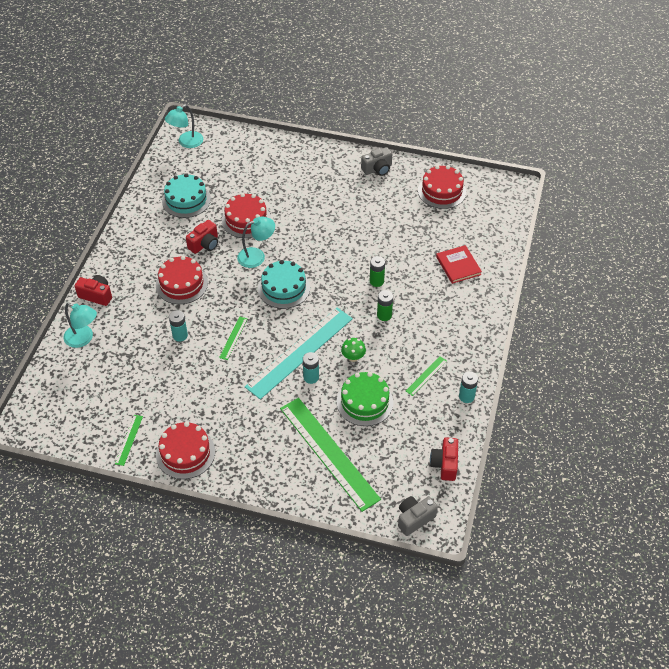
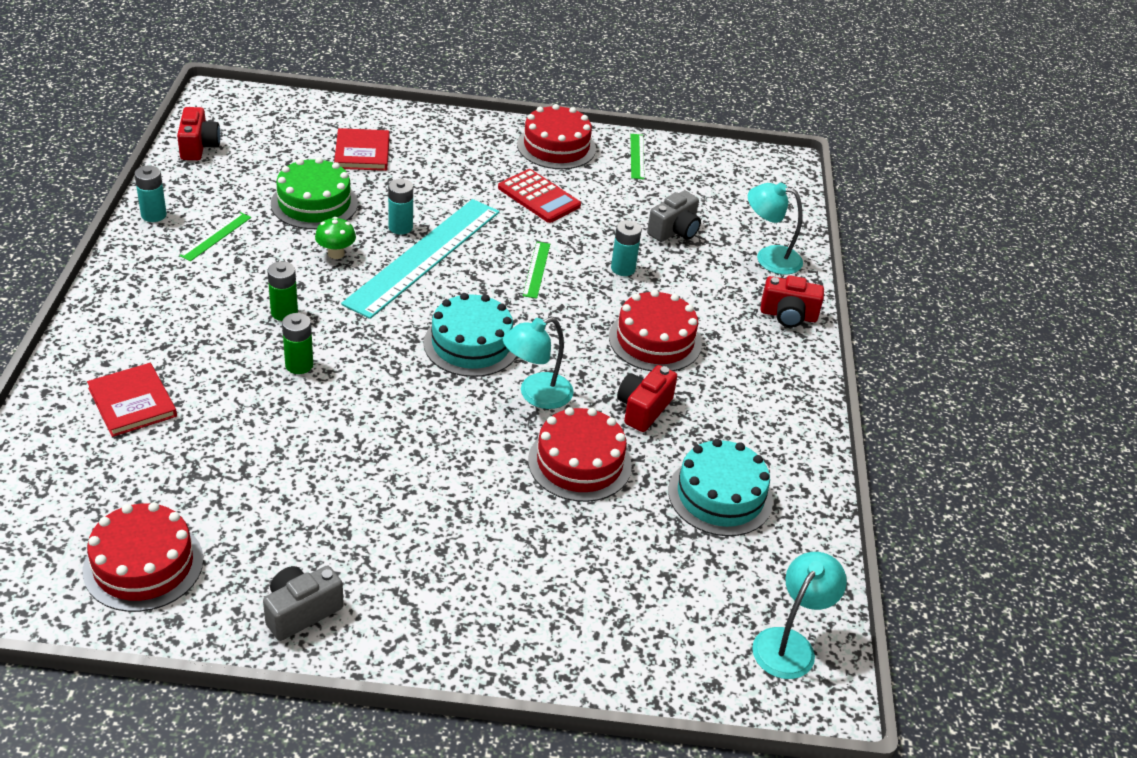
camera: 165 degrees right, 10 degrees down
(214, 400) = (539, 197): none -> red calculator
(329, 452) = (362, 152): green ruler -> red book
(414, 519) = (245, 101): grey camera -> grey camera (674, 231)

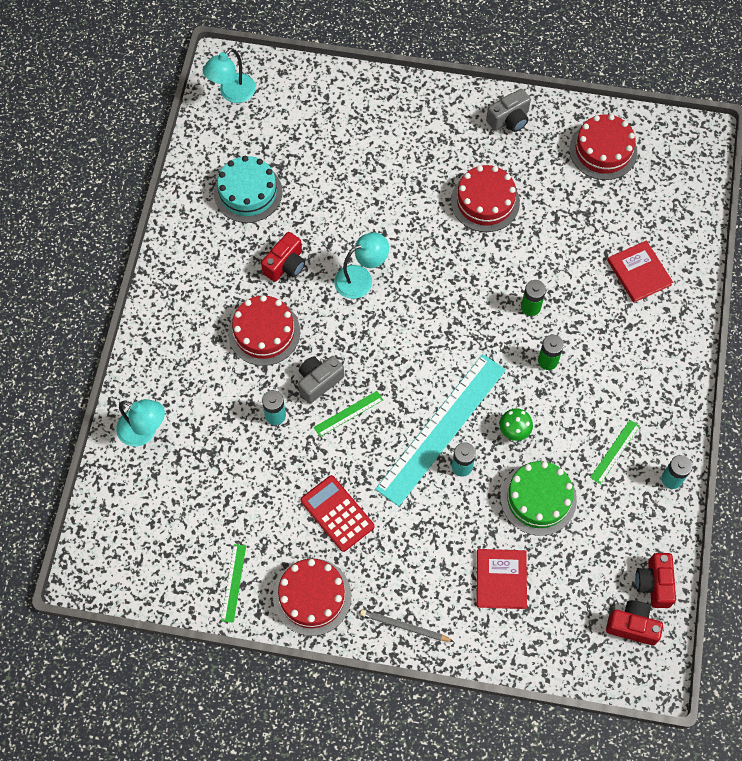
camera: 170 degrees left, 25 degrees up
(462, 128) = (404, 626): none -> grey pencil
(471, 344) = (405, 328): turquoise cake -> none
(536, 269) = (348, 413): green ruler -> green ruler turned 45 degrees clockwise
(579, 463) = (337, 219): red cake -> red cake (485, 201)
(674, 231) = (220, 466): grey camera -> grey camera (319, 382)
(788, 315) = (149, 360): red camera -> red camera (632, 626)

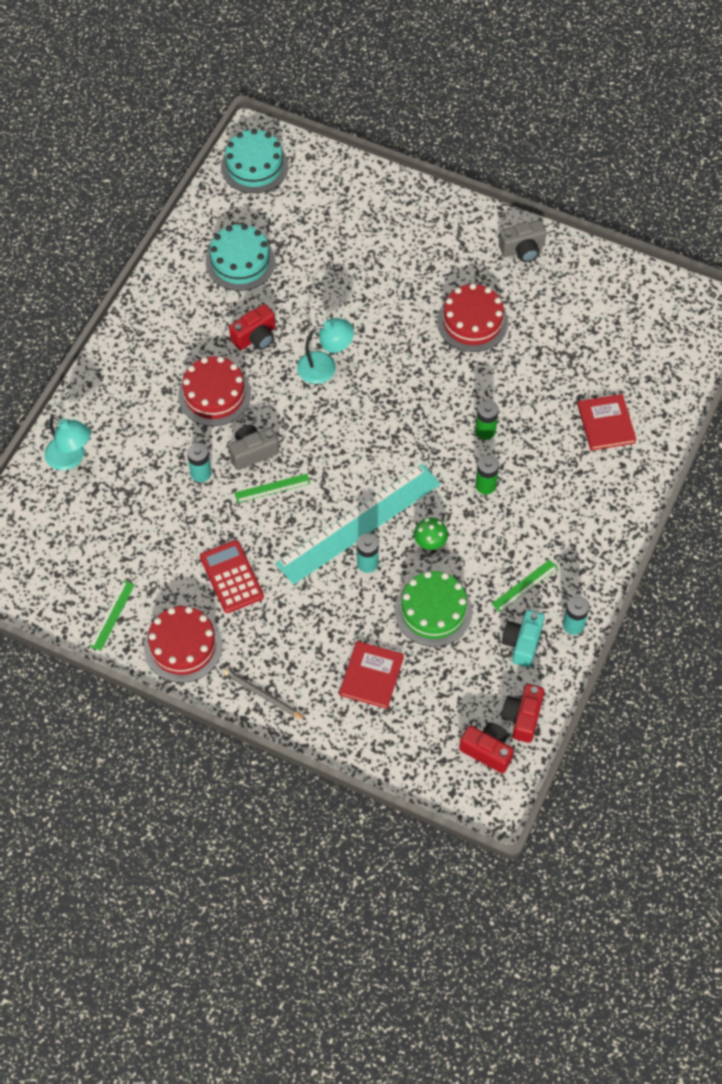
camera: 15 degrees right, 5 degrees down
(232, 93) = (254, 166): turquoise lamp -> turquoise cake
(603, 150) = (608, 300): red cake -> none
(630, 509) = (522, 643): none -> turquoise camera

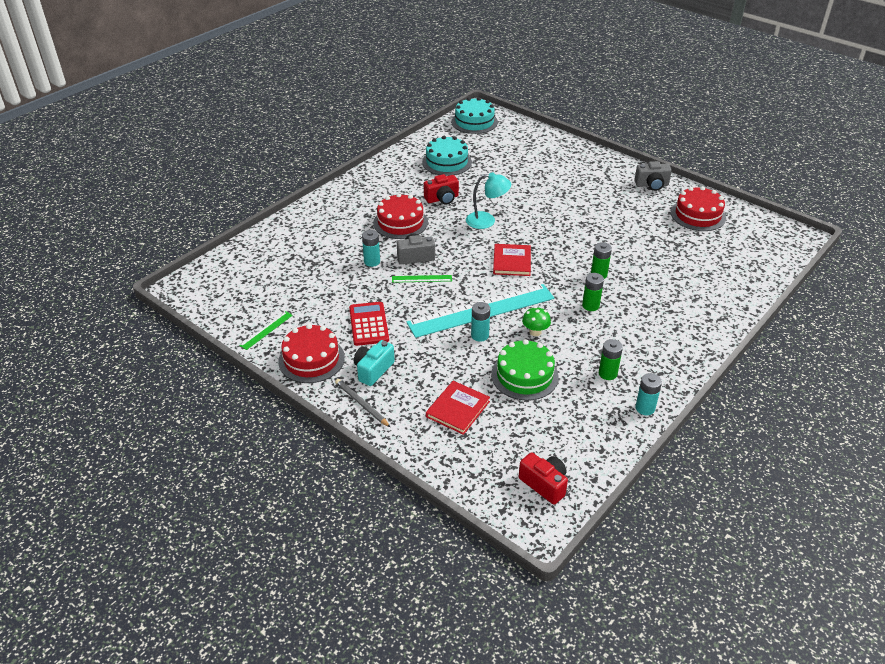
camera: 15 degrees right, 20 degrees down
(71, 458) = (282, 238): turquoise lamp -> none
(472, 322) = (604, 215): red cake -> red cake (698, 215)
(522, 643) = (596, 412): turquoise camera -> turquoise camera (373, 370)
(522, 717) = (583, 466): red camera -> none
(524, 585) = (607, 373): green ruler -> green battery
(606, 424) = (698, 286): red book -> red book (512, 262)

